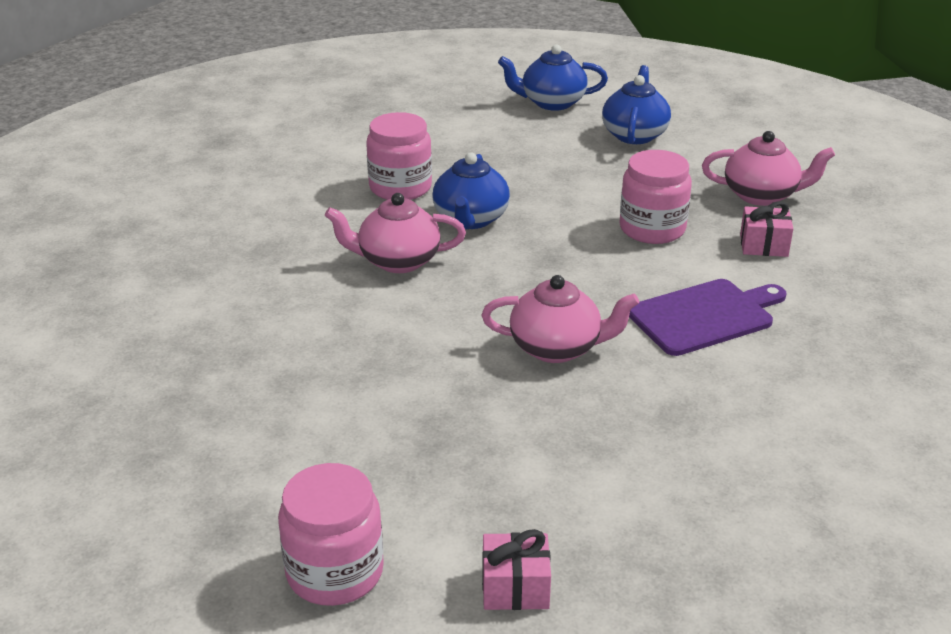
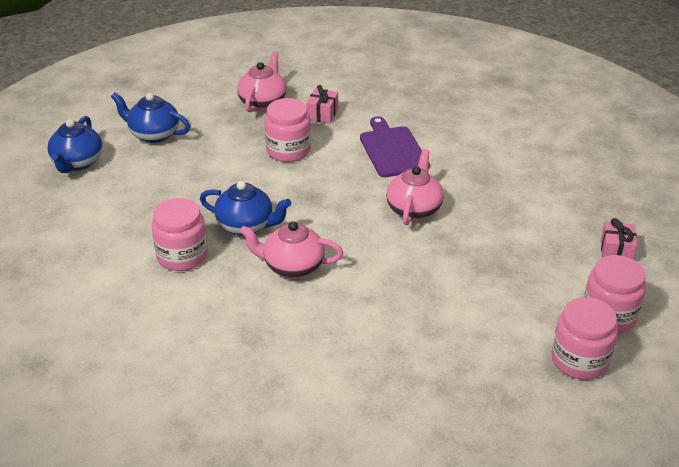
camera: 80 degrees left, 5 degrees up
(227, 534) = (579, 360): none -> pink jar
(397, 261) = (292, 266): pink teapot -> pink teapot turned 90 degrees clockwise

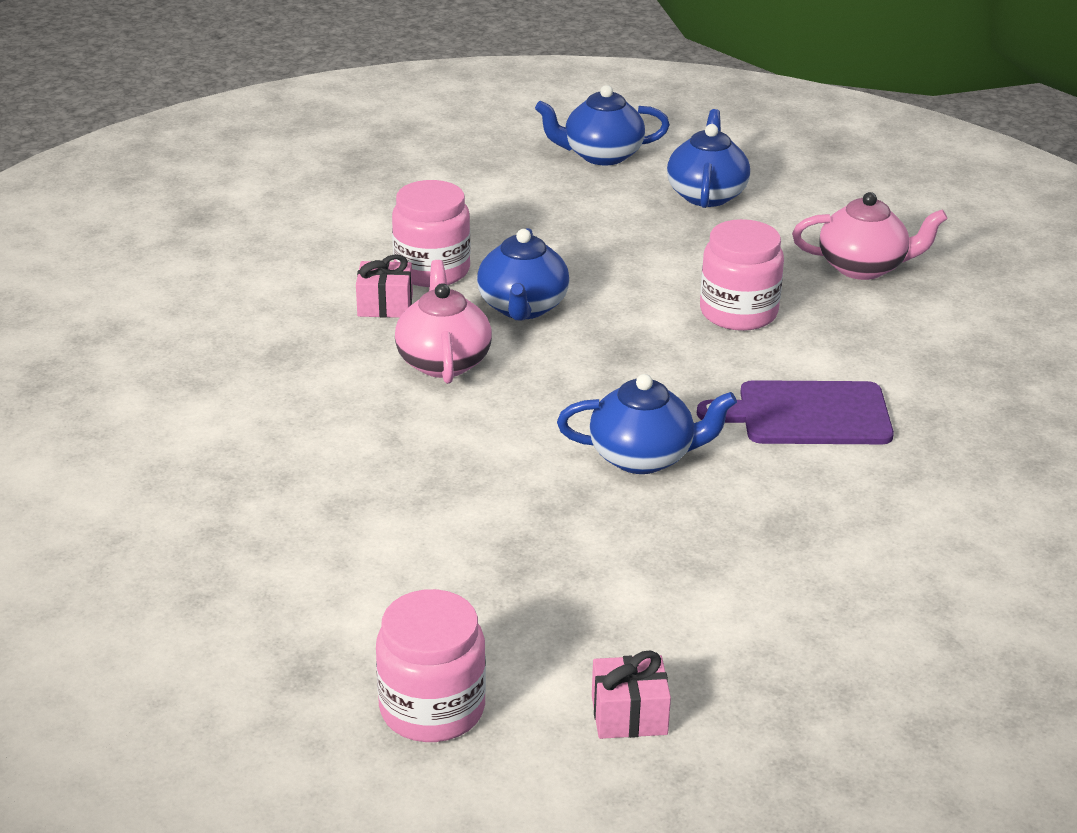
camera: 75 degrees right, 5 degrees down
(322, 114) = (869, 328): pink gift -> pink gift (385, 305)
(392, 150) = (807, 414): purple cutting board -> purple cutting board turned 150 degrees counterclockwise
(414, 209) = (643, 457): pink teapot -> blue teapot
(579, 360) = (306, 675): pink jar -> none

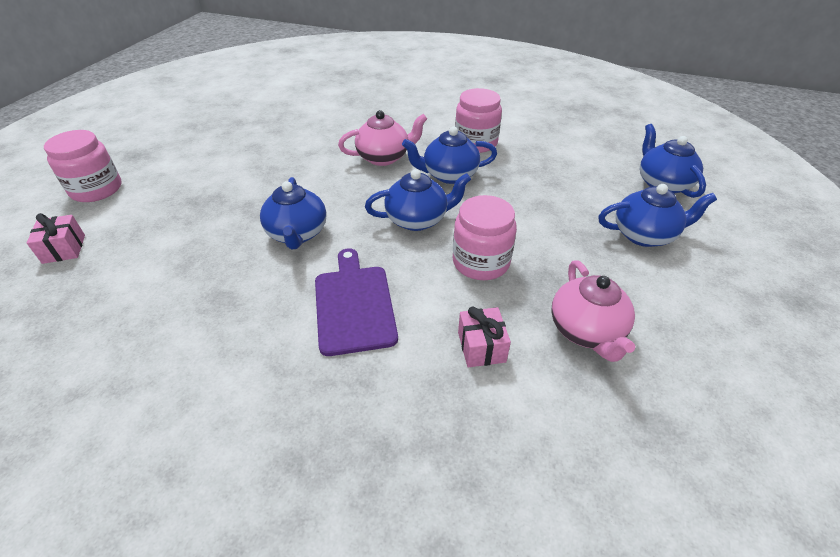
camera: 80 degrees right, 10 degrees up
(385, 305) = (433, 134): pink gift -> pink gift (481, 347)
(634, 348) = (418, 220): none -> blue teapot

